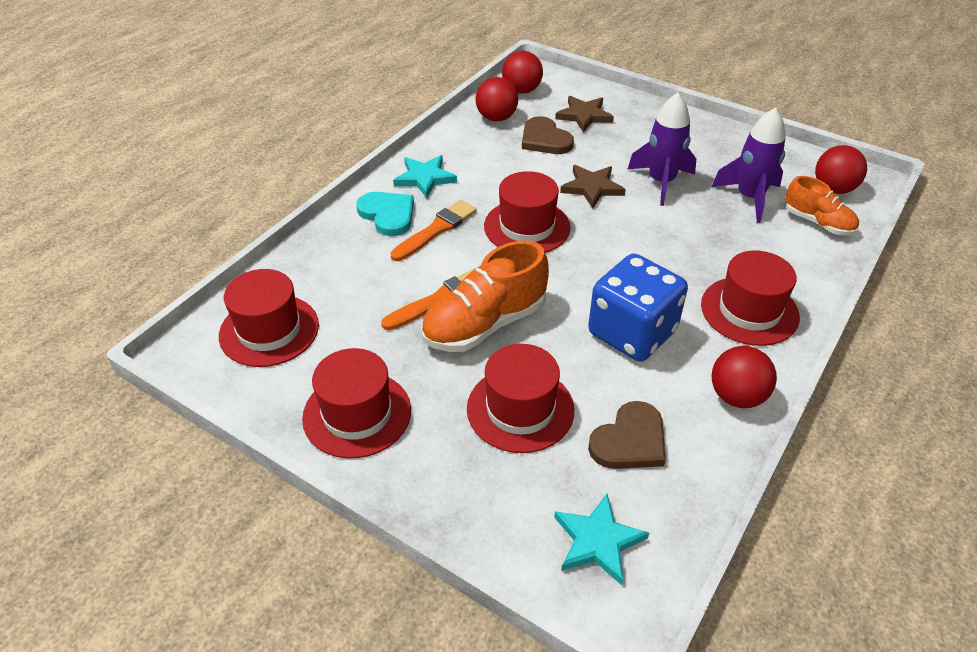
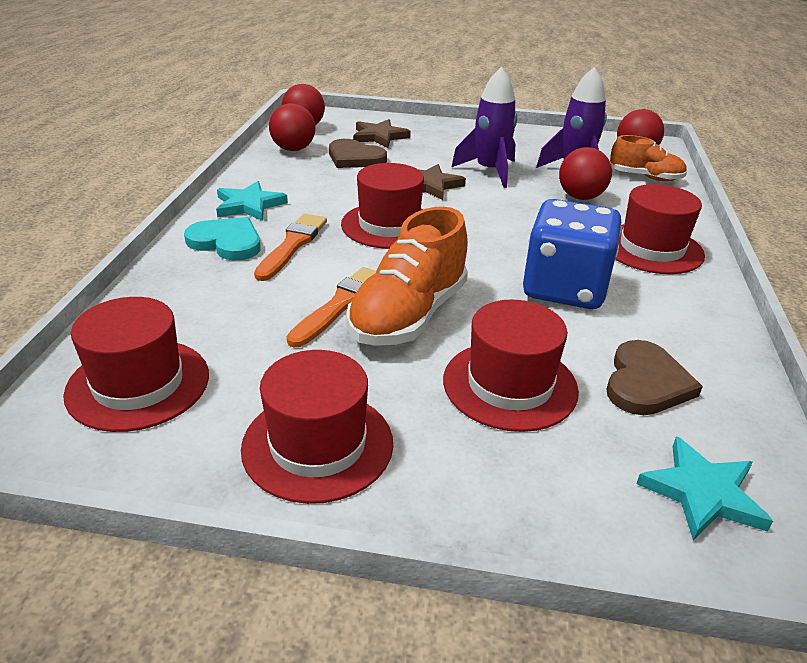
camera: 25 degrees left, 10 degrees down
(736, 396) = (705, 317): red ball -> red ball (580, 197)

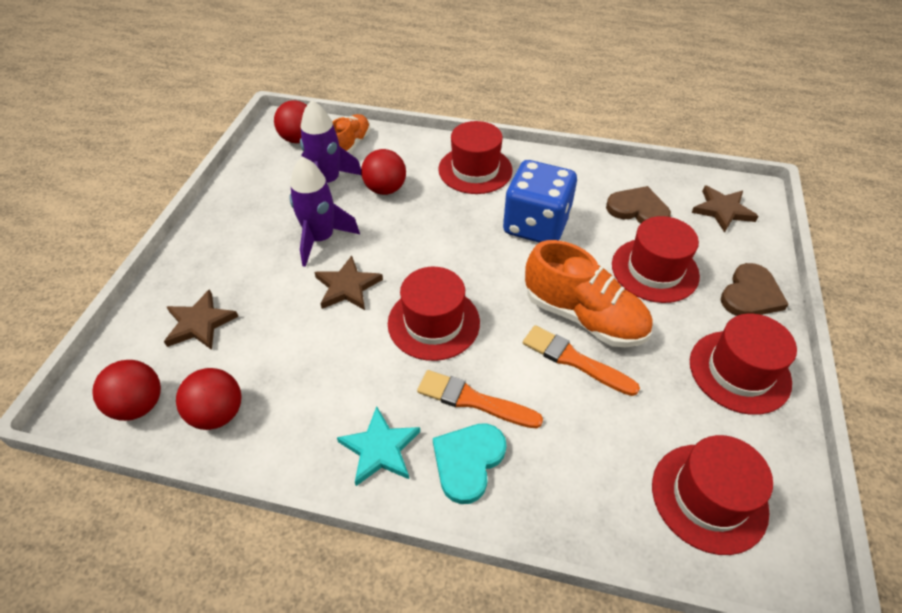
camera: 85 degrees left, 15 degrees up
(355, 158) = (262, 348): brown heart -> brown heart (750, 294)
(702, 493) = (722, 210): turquoise star -> brown star

